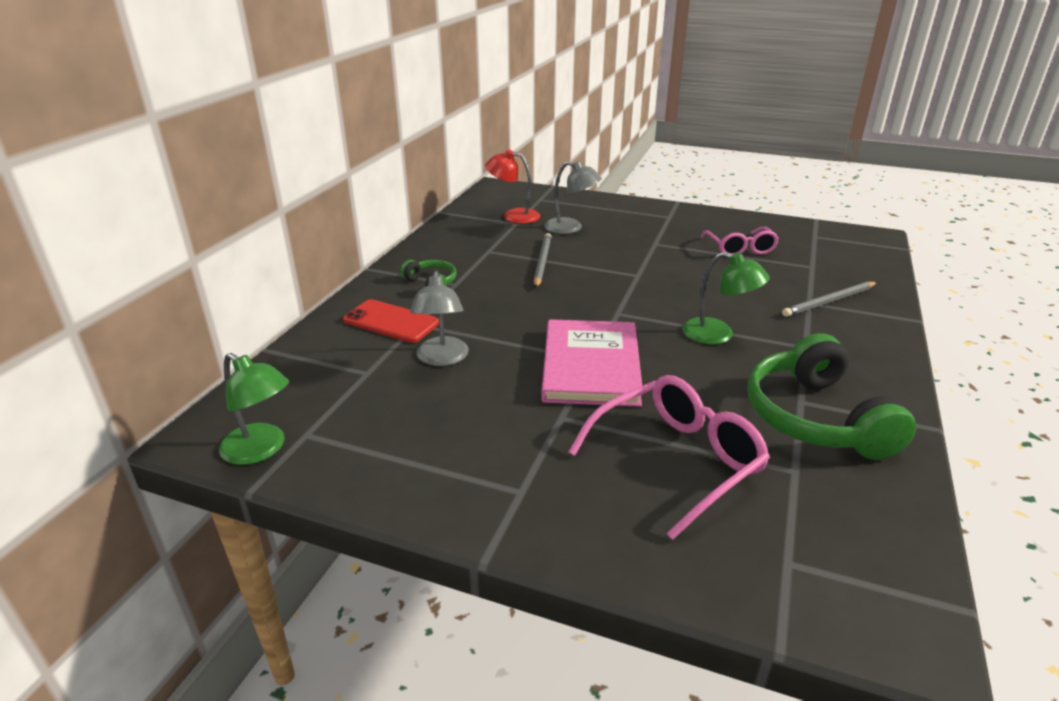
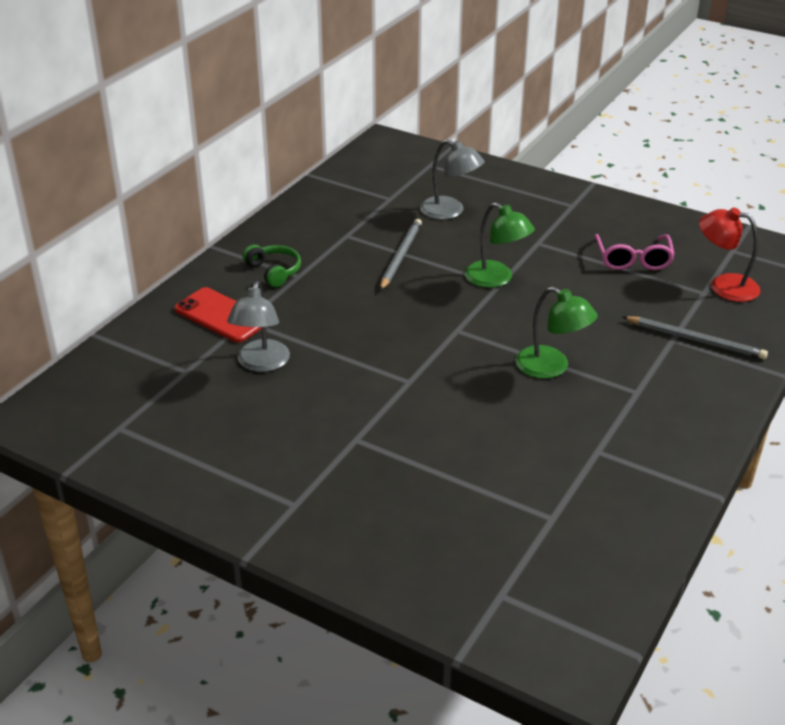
camera: 10 degrees right, 5 degrees up
(261, 450) = (78, 438): green lamp -> green lamp (496, 279)
(513, 216) = (390, 188): red lamp -> red lamp (724, 286)
(591, 366) = (404, 388): pink book -> none
(676, 461) = (445, 494): pink glasses -> none
(816, 418) = (602, 470): green headphones -> none
(829, 301) = (696, 340): grey pencil -> grey pencil turned 135 degrees counterclockwise

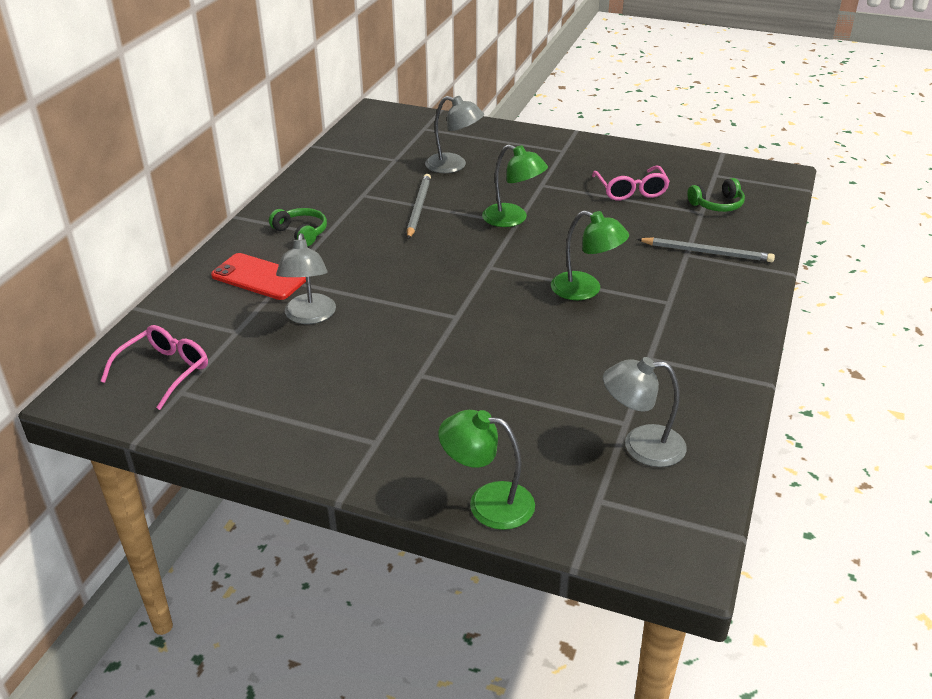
camera: 10 degrees left, 0 degrees up
(108, 405) = (164, 371): none -> pink glasses
(389, 582) = (487, 502): none -> green lamp
(561, 544) = (641, 446): none -> grey lamp
(724, 286) = (717, 205): red lamp -> green headphones

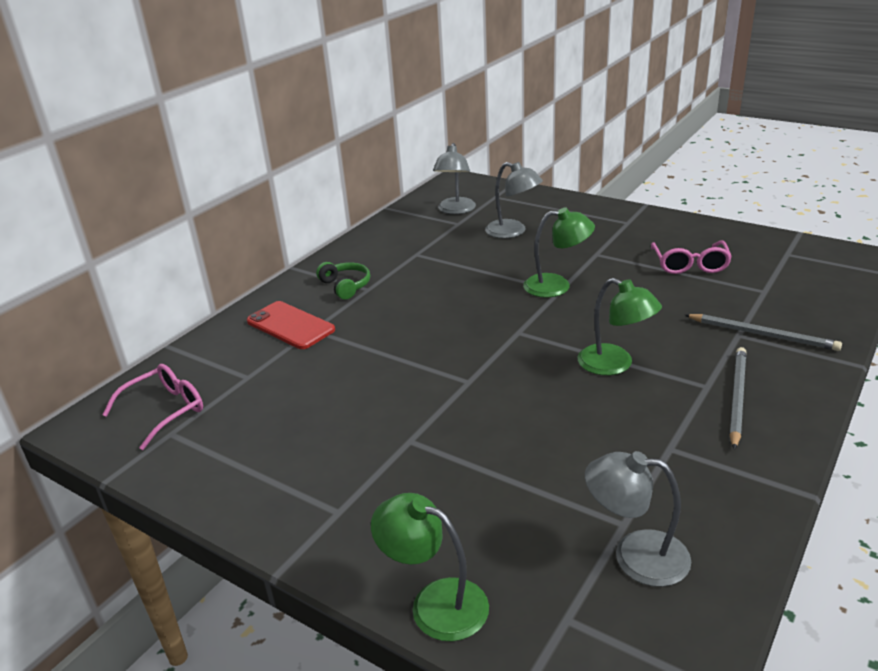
camera: 15 degrees right, 5 degrees down
(309, 316) = (322, 368): grey lamp -> grey lamp (455, 210)
(418, 208) = (465, 269): grey pencil -> grey pencil (737, 397)
(513, 219) = (557, 286): green lamp -> green lamp turned 45 degrees counterclockwise
(717, 205) = (784, 284): green headphones -> none

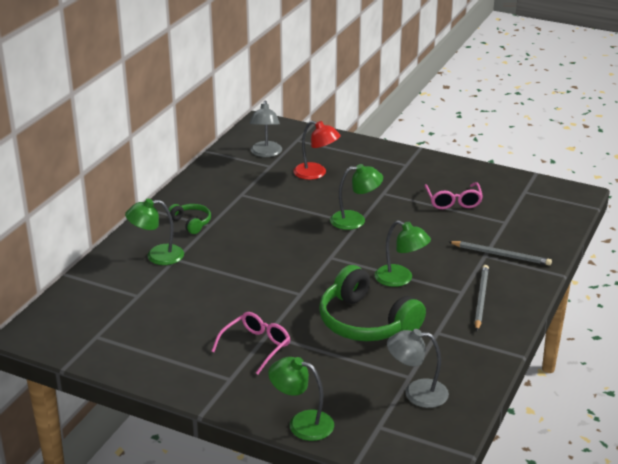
camera: 10 degrees left, 0 degrees up
(164, 411) = (85, 321): pink glasses -> pink glasses (256, 347)
(290, 325) = (157, 256): red phone -> green lamp
(513, 232) = (316, 173): grey lamp -> red lamp
(560, 428) = (366, 322): none -> green headphones

